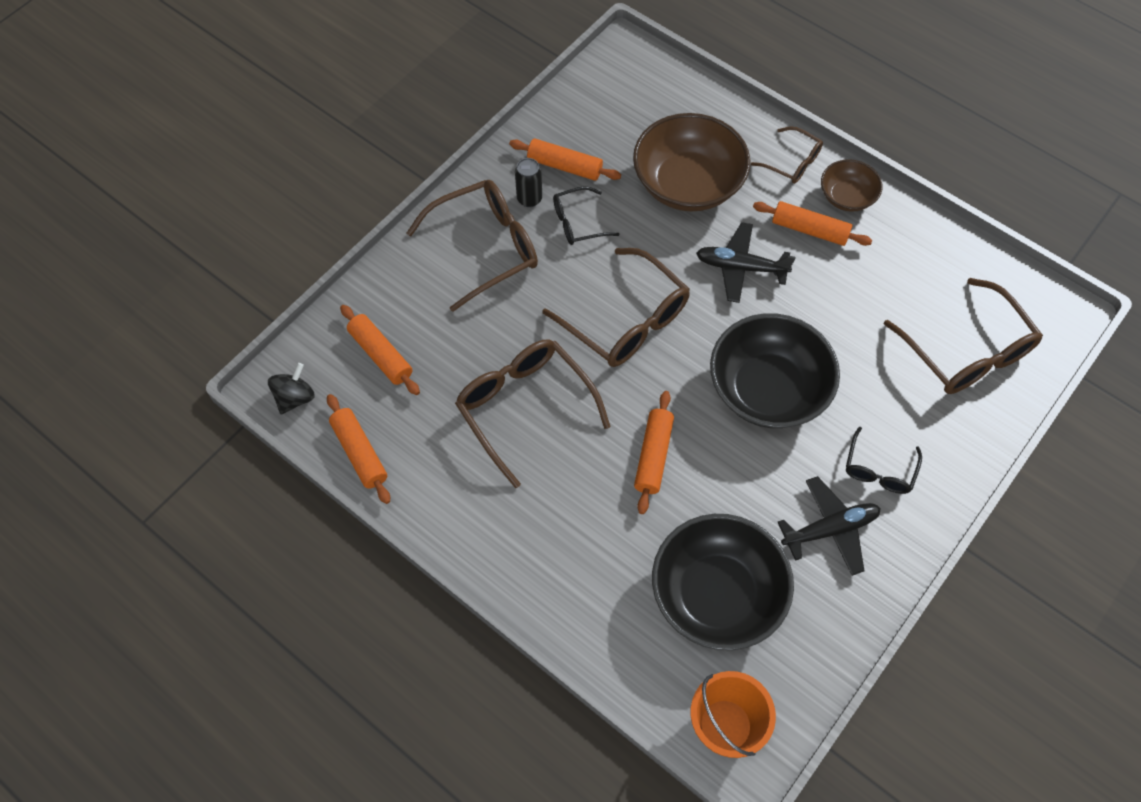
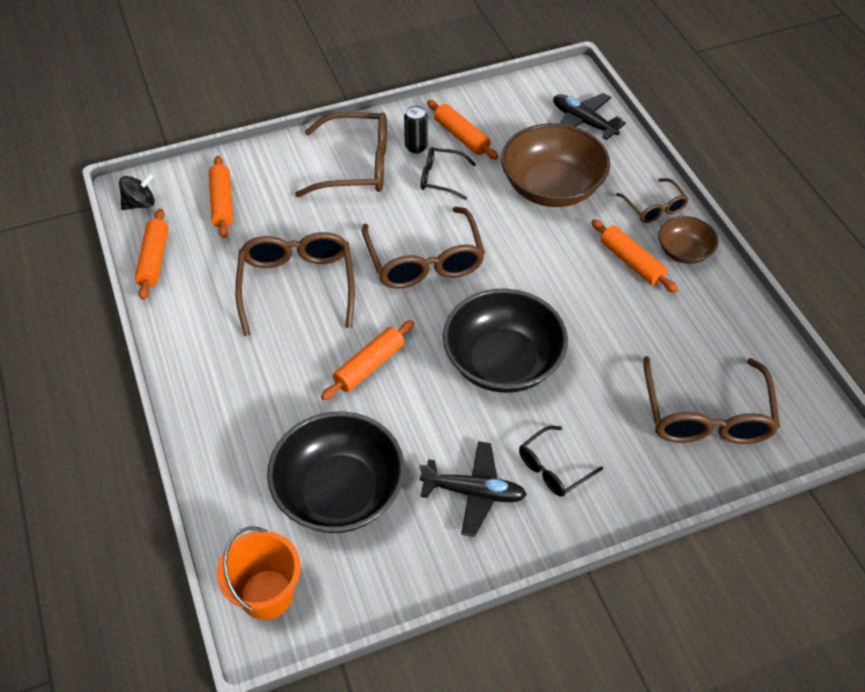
camera: 30 degrees right, 10 degrees down
(740, 267) = (549, 264): black plane -> black plane (583, 122)

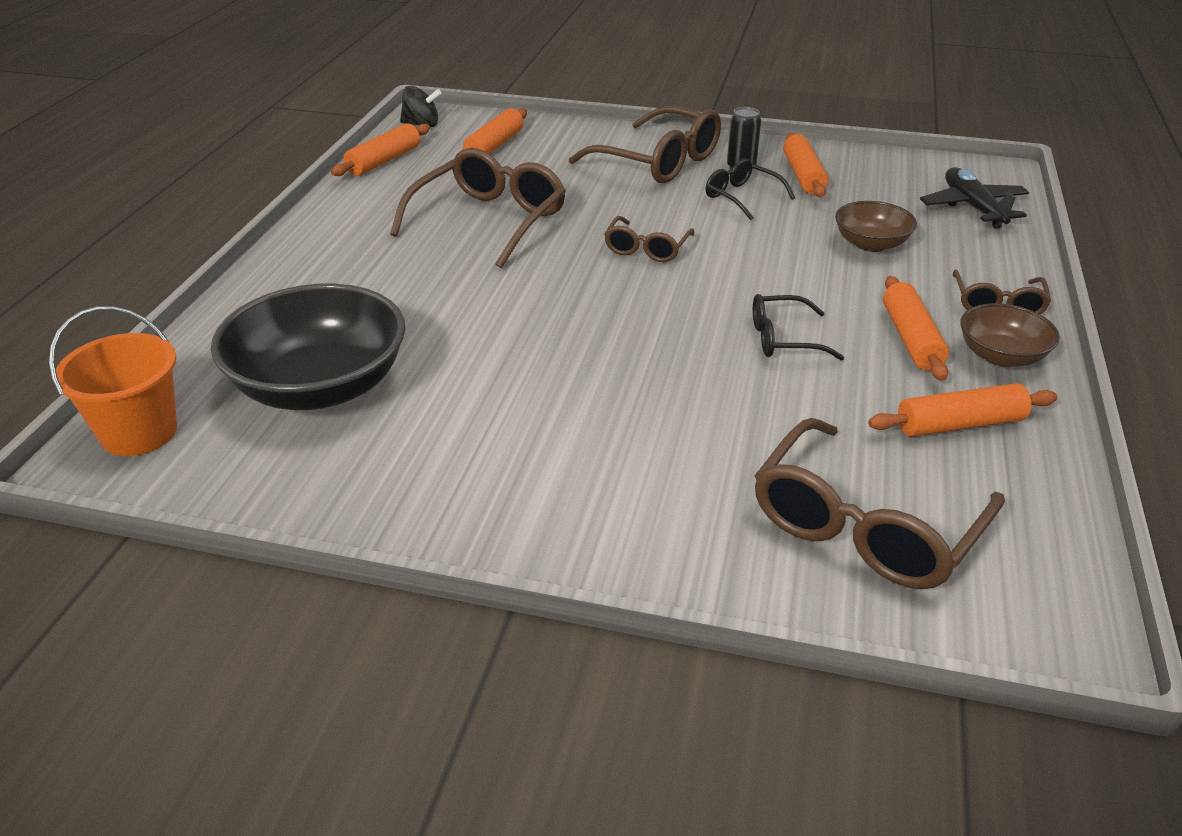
camera: 35 degrees right, 15 degrees down
(369, 366) = (483, 303): orange rolling pin -> orange rolling pin (960, 424)
(424, 260) = (647, 248): brown glasses -> brown glasses, size x0.54
(474, 492) = (461, 456): black plane -> none
(502, 362) = (637, 360): black bowl -> none
(552, 187) = (871, 244): brown bowl -> brown bowl, size x0.53
(554, 468) = (586, 480): black glasses -> black glasses (784, 339)

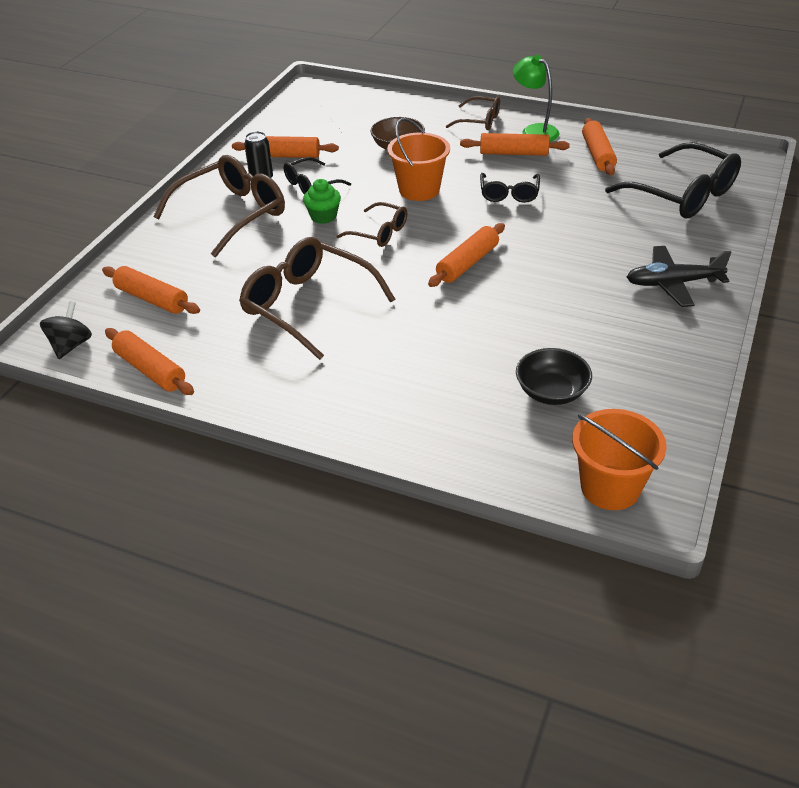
camera: 80 degrees left, 5 degrees up
(320, 386) = (551, 392): black bowl -> black bowl, size x0.53
(591, 314) = (467, 263): none -> orange rolling pin
(672, 211) = (323, 216): none -> green cupcake
(762, 267) = (419, 190): none -> orange bucket
(866, 524) = (681, 194): brown glasses -> black glasses
(972, 207) = (359, 105): black plane -> black plane (673, 283)
(1001, 356) = (534, 131): brown bowl -> green lamp

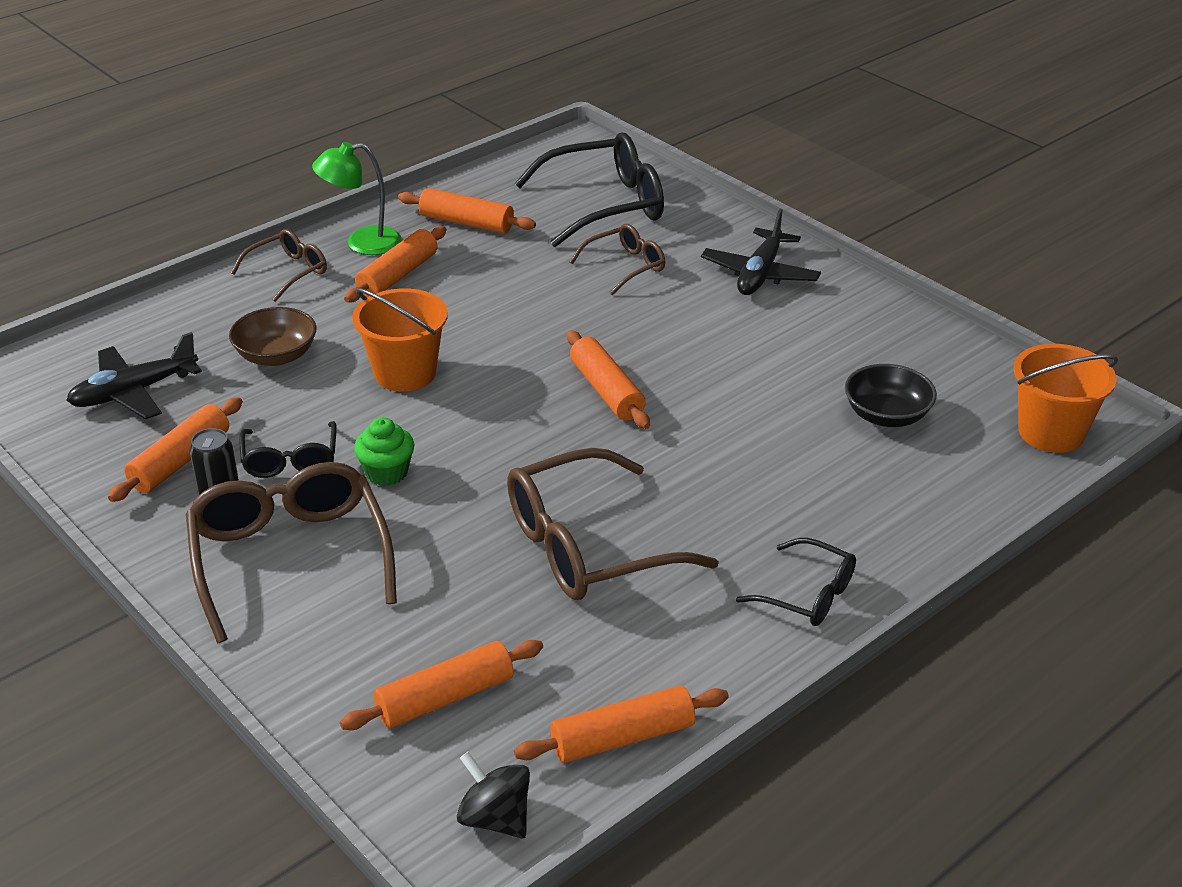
camera: 65 degrees left, 5 degrees down
(330, 123) = (134, 392): none -> black plane
(378, 232) = (474, 437): brown glasses -> brown glasses (624, 267)
(509, 193) = (486, 310): black glasses -> black glasses (806, 594)

